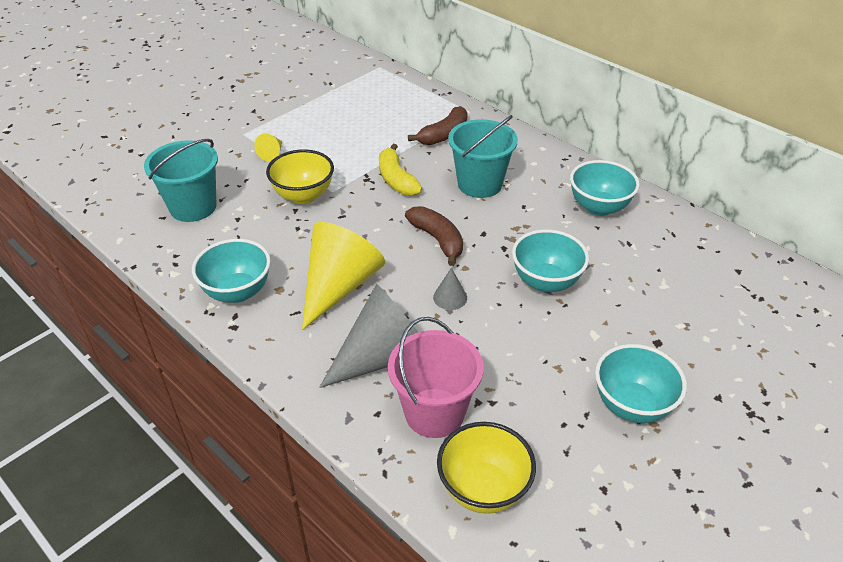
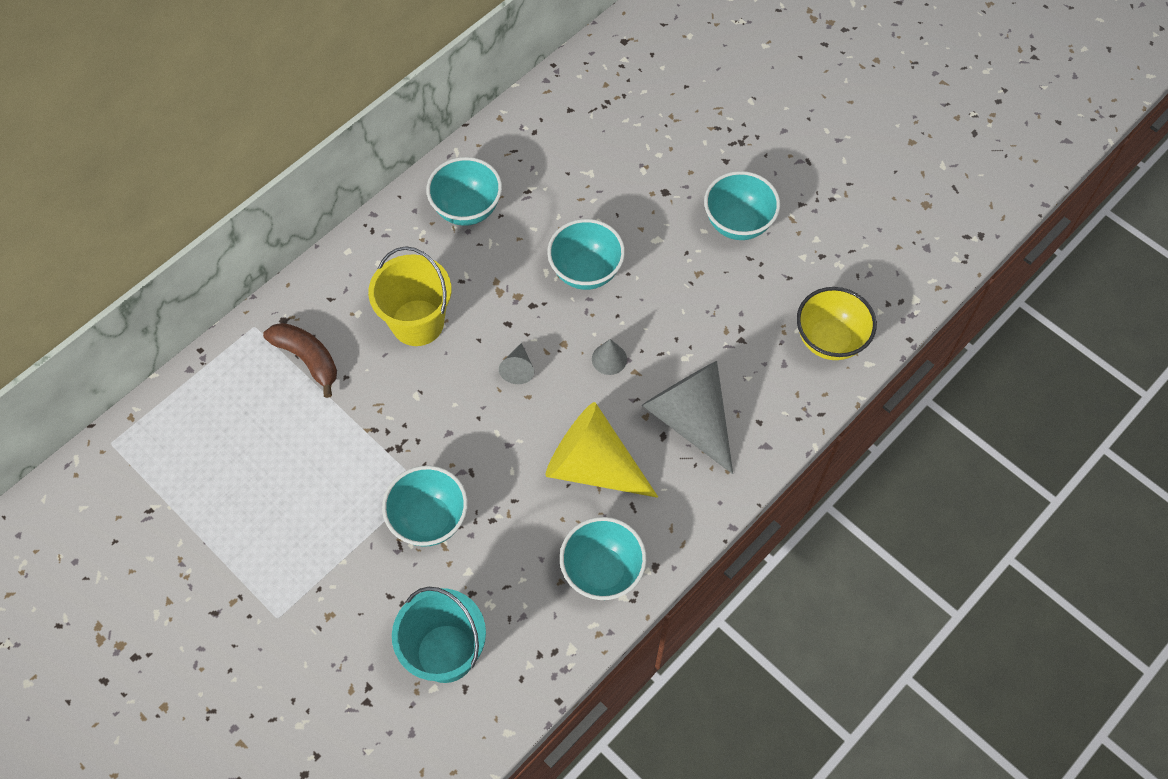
camera: 90 degrees left, 20 degrees up
(272, 153) = (331, 570): yellow cone -> none
(303, 196) = (429, 519): yellow bowl -> turquoise bowl
(396, 179) = (402, 413): yellow banana -> none
(434, 413) = (755, 375): pink bucket -> none
(438, 240) = (518, 369): brown banana -> grey cone
(479, 184) = (417, 322): turquoise bucket -> yellow bucket

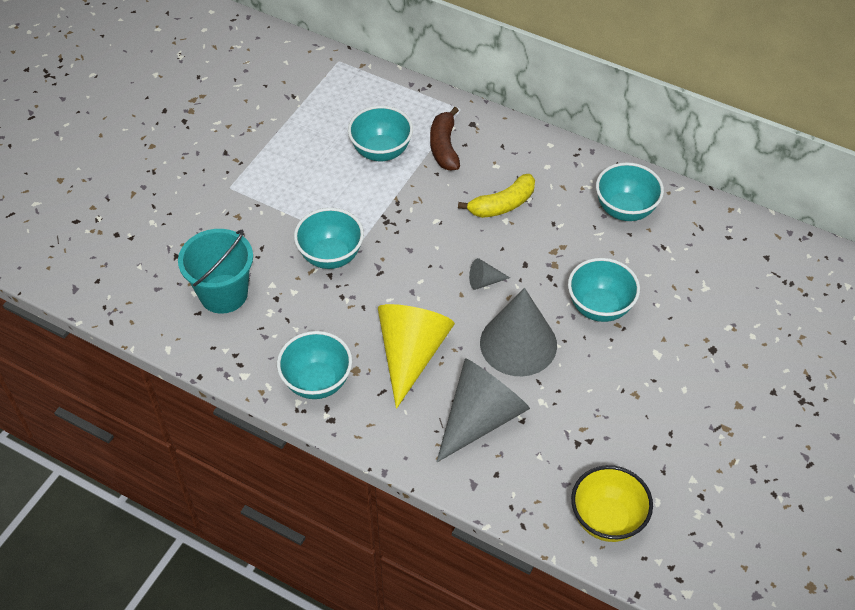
camera: 75 degrees right, 10 degrees down
(308, 359) = (444, 147): brown banana -> brown banana turned 150 degrees clockwise
(417, 322) = (502, 205): yellow bucket -> yellow banana
(609, 359) = (518, 343): grey cone -> grey cone, size x2.37
(738, 223) = (705, 416): turquoise bowl -> turquoise bowl (381, 151)

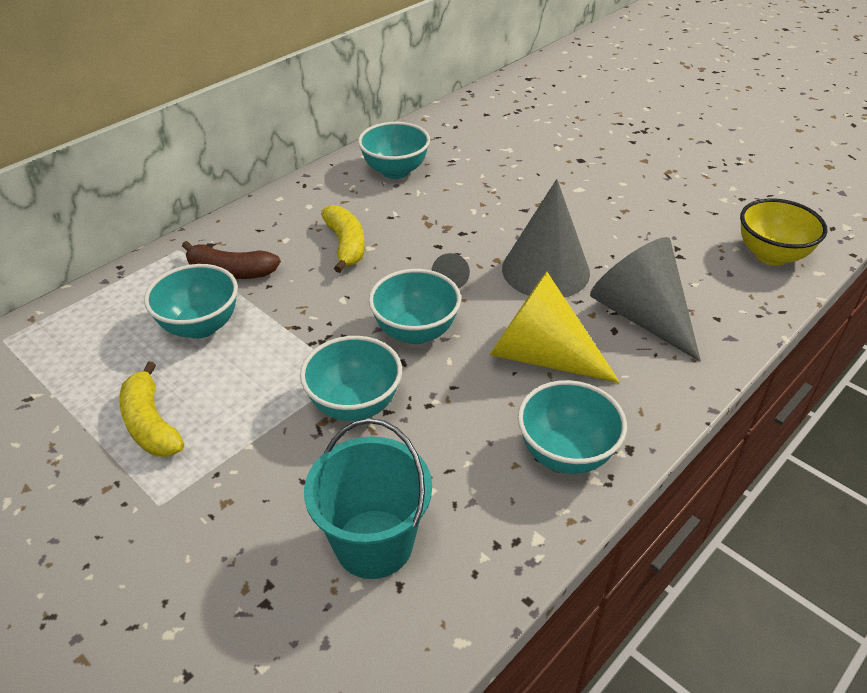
camera: 75 degrees left, 10 degrees down
(288, 160) = (151, 424): none -> yellow banana
(599, 307) = (513, 210): turquoise bowl -> turquoise bowl (415, 332)

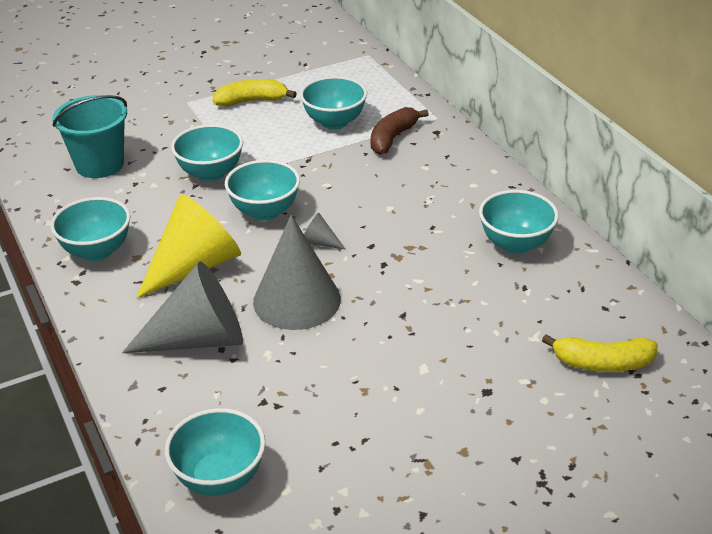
camera: 110 degrees right, 5 degrees down
(346, 245) = (399, 195): yellow banana -> yellow banana (602, 363)
(771, 255) = (219, 478): yellow bowl -> turquoise bowl

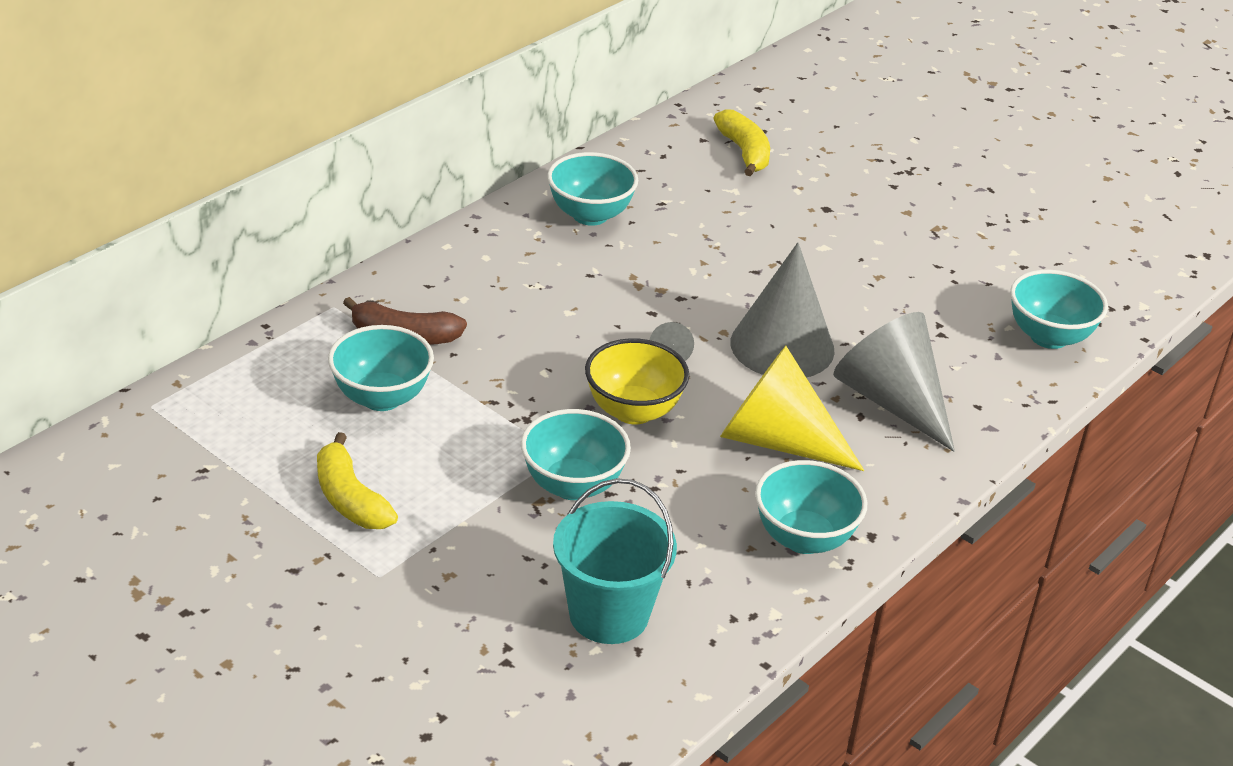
camera: 115 degrees left, 0 degrees up
(265, 211) = (633, 411): turquoise bowl -> yellow bowl

